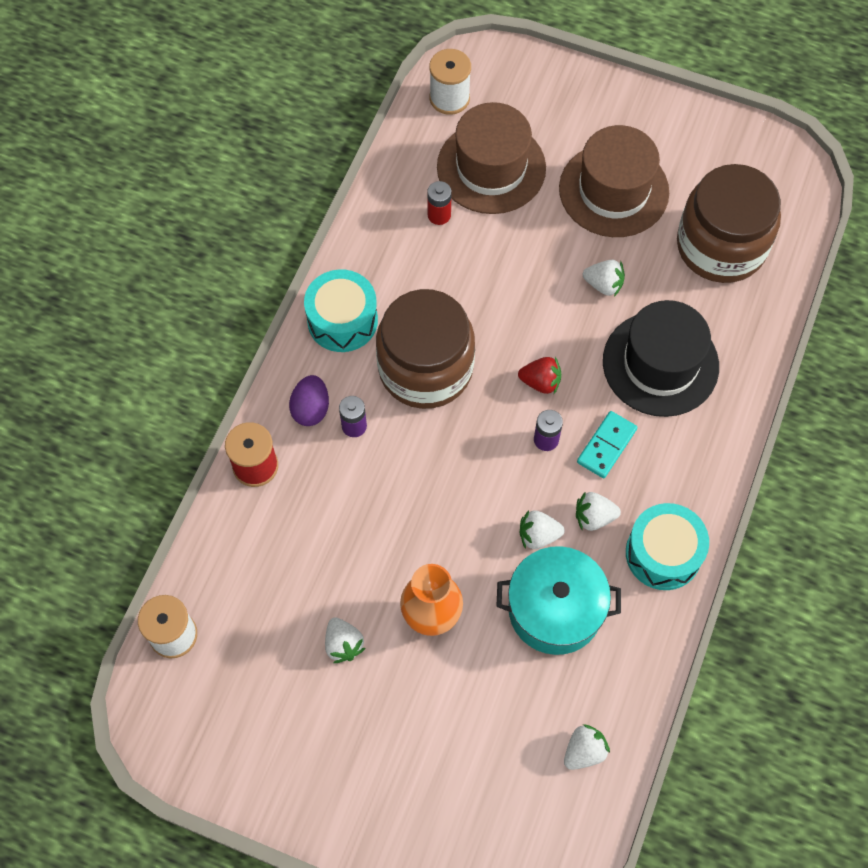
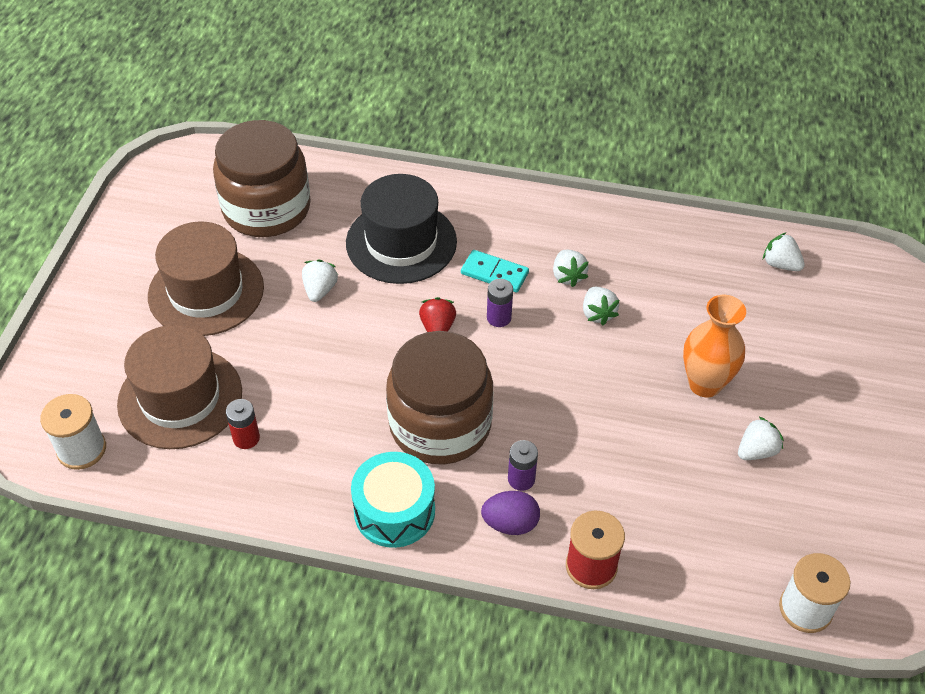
camera: 100 degrees left, 15 degrees down
(555, 609) = (664, 295): turquoise pot -> none
(663, 553) = (588, 227): turquoise drum -> none

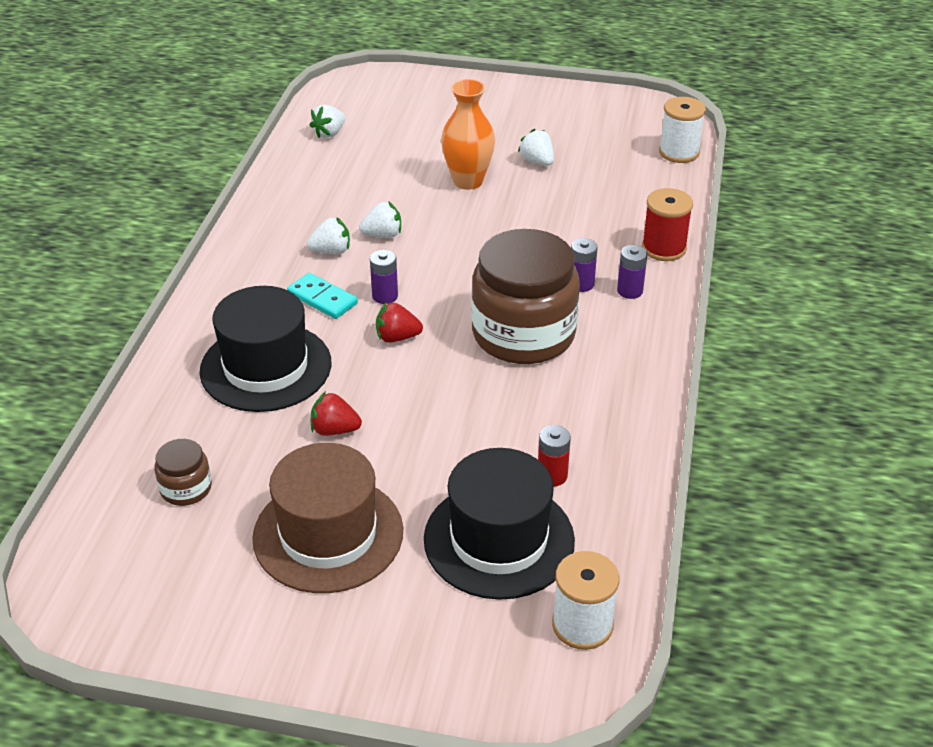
camera: 90 degrees left, 10 degrees down
(180, 398) = (499, 539): brown hat -> black hat
(266, 208) = (186, 488): brown jar -> brown jar, size x0.44
(320, 290) = (334, 430): white strawberry -> red strawberry
(394, 511) = (628, 362): turquoise drum -> none
(494, 273) = (322, 298): turquoise domino -> turquoise domino turned 75 degrees counterclockwise
(510, 523) = (630, 291): purple egg -> purple battery

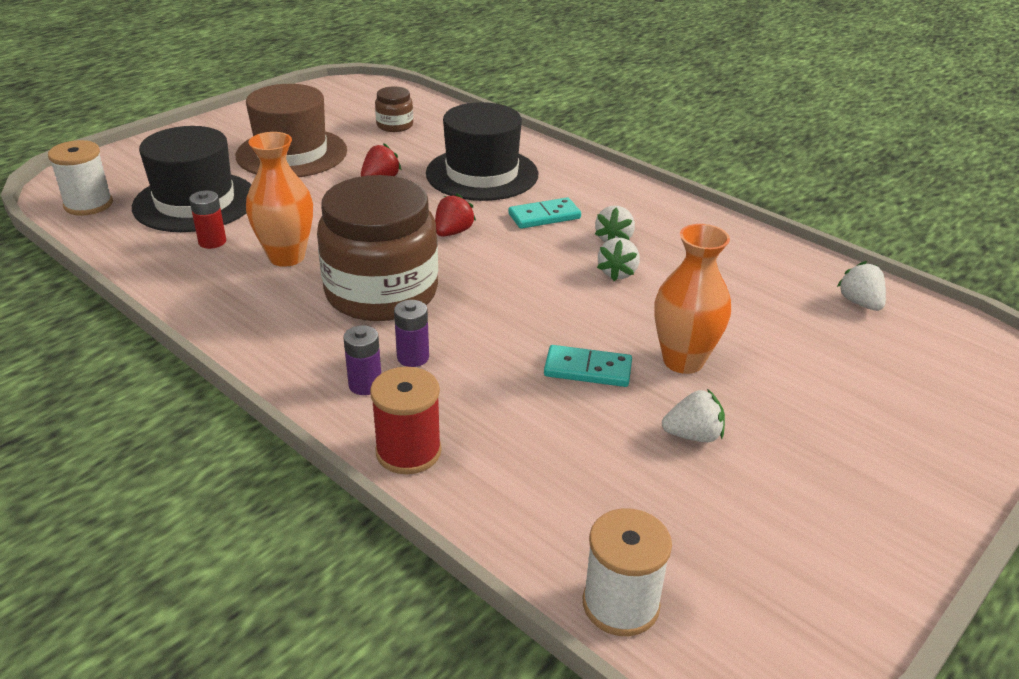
camera: 120 degrees right, 5 degrees down
(385, 296) = (516, 244): purple battery -> none
(516, 212) = (587, 370): none -> turquoise domino
(528, 413) = (286, 257): none -> orange vase

